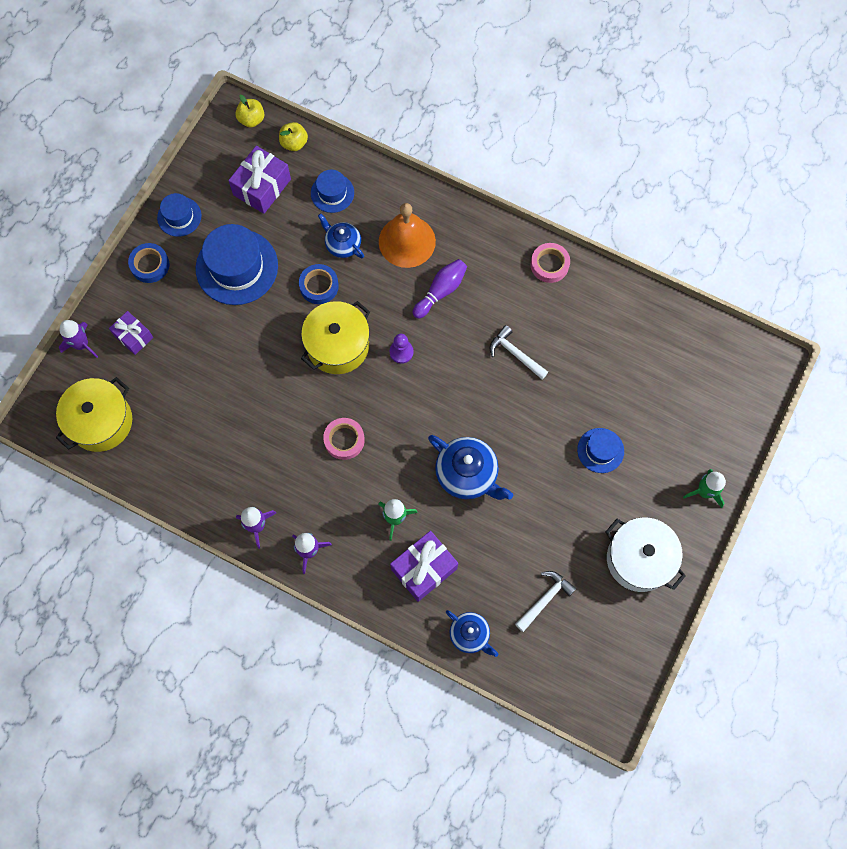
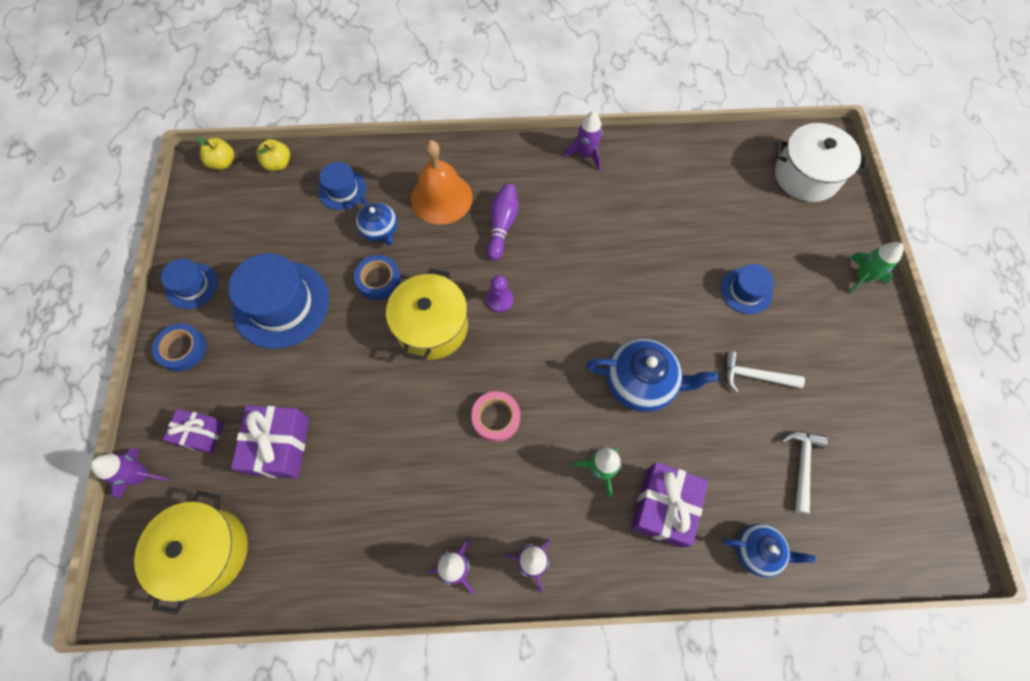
camera: 30 degrees left, 5 degrees down
(262, 187) = (267, 217): purple gift -> purple gift (279, 446)
(342, 244) = (380, 230): blue teapot -> blue teapot turned 135 degrees counterclockwise
(515, 354) = (609, 246): white hammer -> white hammer (754, 376)
(549, 265) = (586, 155): pink tape -> purple rocket
(639, 559) = (855, 372): white pot -> white pot (806, 176)

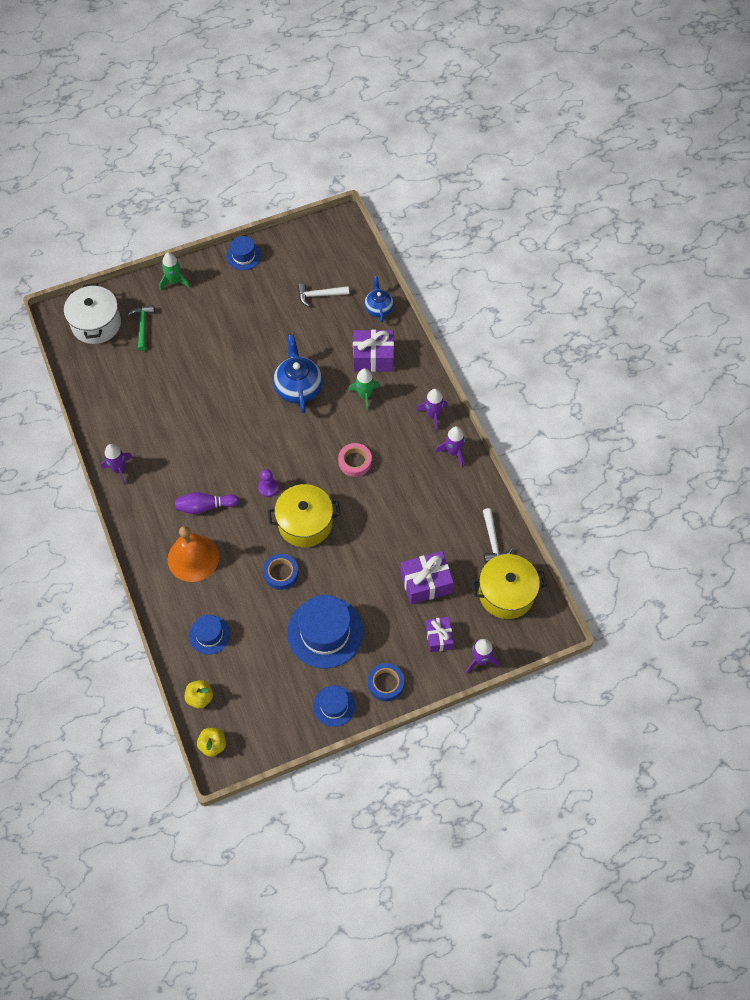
camera: 110 degrees left, 5 degrees down
(380, 230) = (238, 590): blue teapot -> none
(746, 291) = (208, 343): blue hat -> blue hat (243, 256)
(754, 376) = (270, 328): white hammer -> white hammer (493, 541)
(791, 224) = (143, 326): none -> green hammer

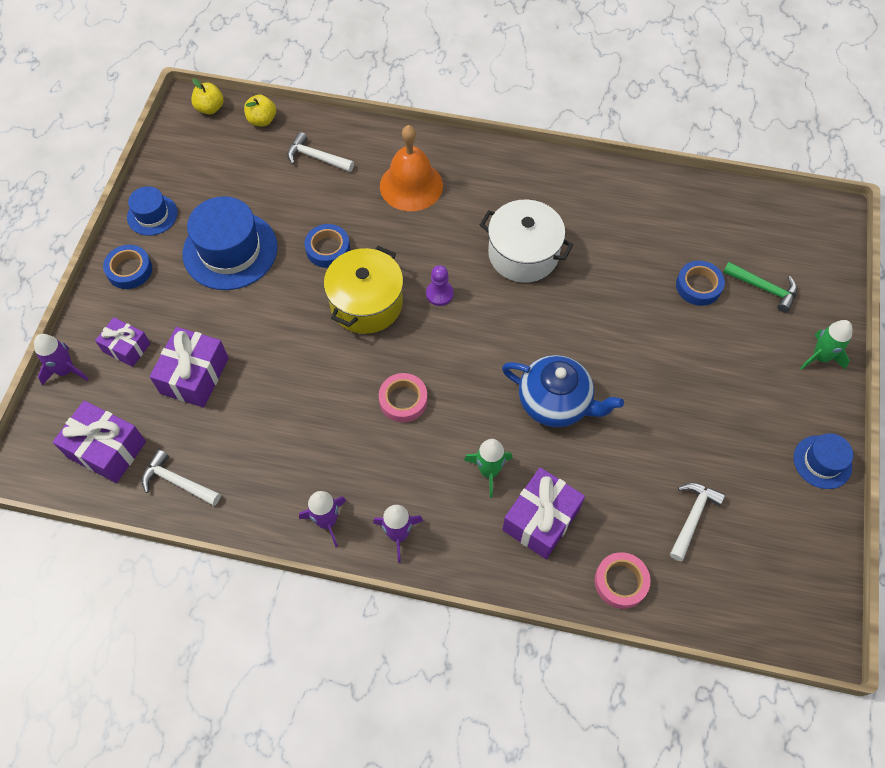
camera: 125 degrees right, 0 degrees up
(96, 324) = (796, 245): white pot -> white pot (523, 254)
(119, 469) = (569, 175): purple rocket -> none
(164, 358) = (698, 286): none -> blue tape
(205, 506) = (463, 225): purple bowling pin -> none
(209, 635) = (316, 157): blue hat -> white hammer
(378, 308) = (621, 582): blue teapot -> pink tape
(506, 593) = (106, 449): yellow pot -> purple gift

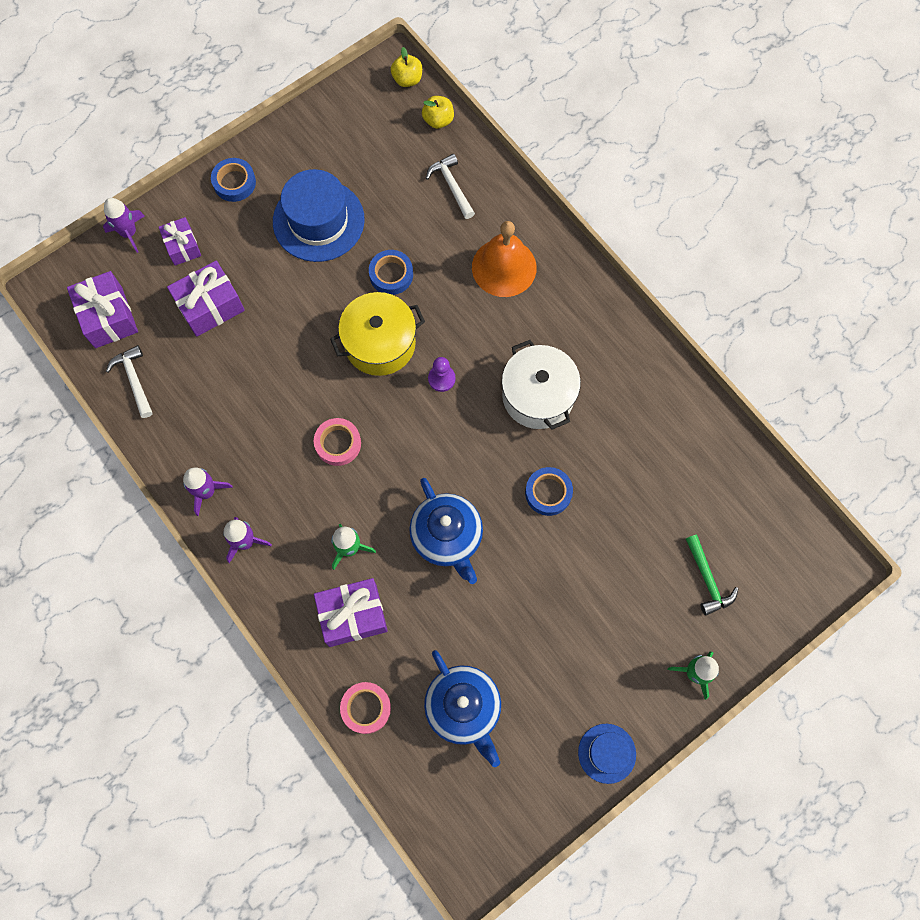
camera: 40 degrees right, 10 degrees up
(152, 215) = (287, 146): blue hat -> none
(692, 517) = (463, 708): white hammer -> blue teapot
(698, 286) = (654, 534): blue tape -> blue tape (548, 493)

